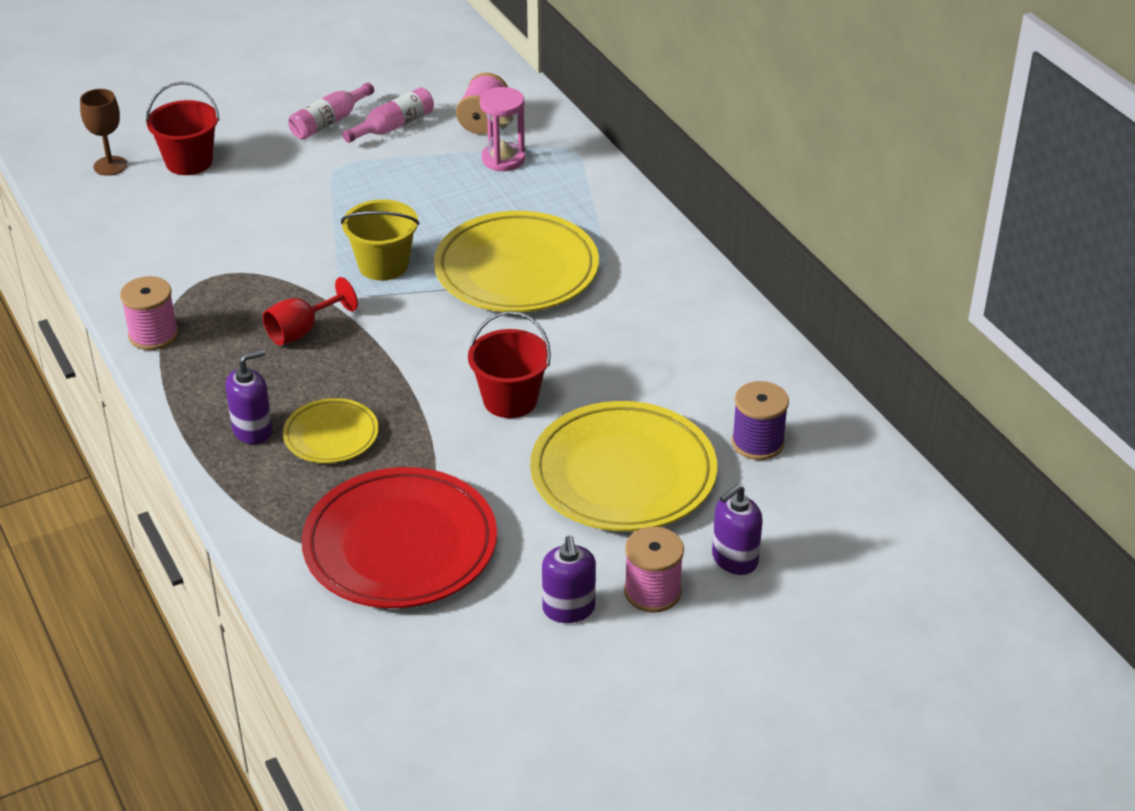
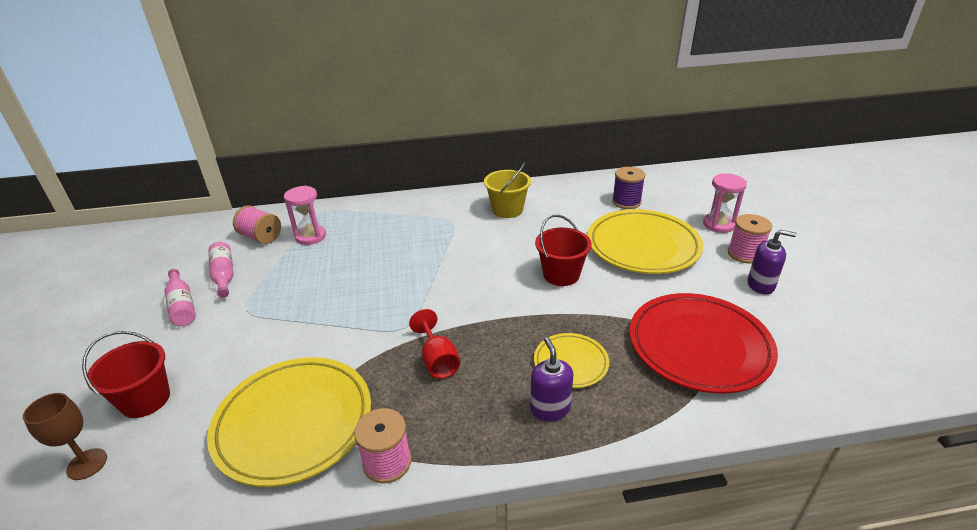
camera: 70 degrees left, 5 degrees down
(383, 265) = (385, 306): yellow bucket -> yellow bucket (507, 210)
(516, 270) = (431, 251): yellow plate -> yellow plate (294, 423)
(734, 559) = (718, 225): purple soap dispenser -> pink hourglass

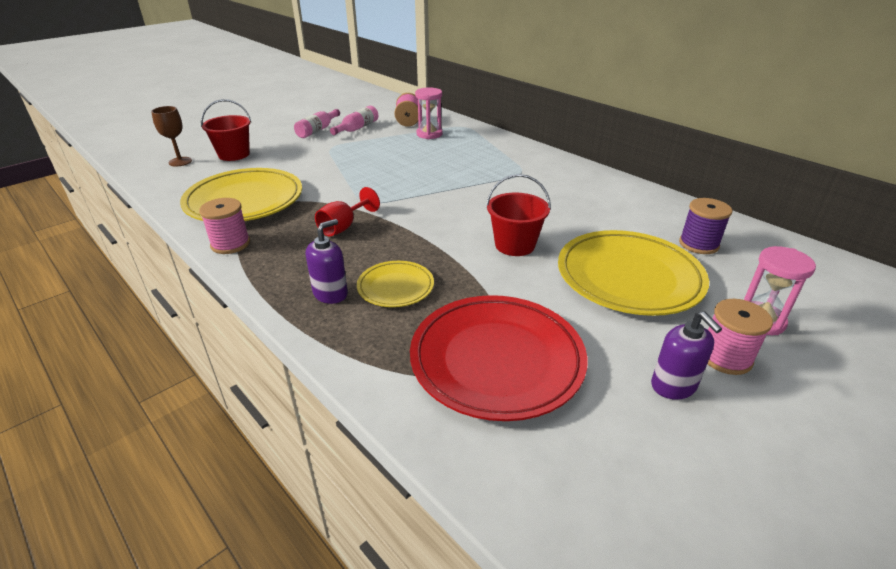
camera: 55 degrees right, 0 degrees up
(507, 210) = (577, 188): yellow bucket -> none

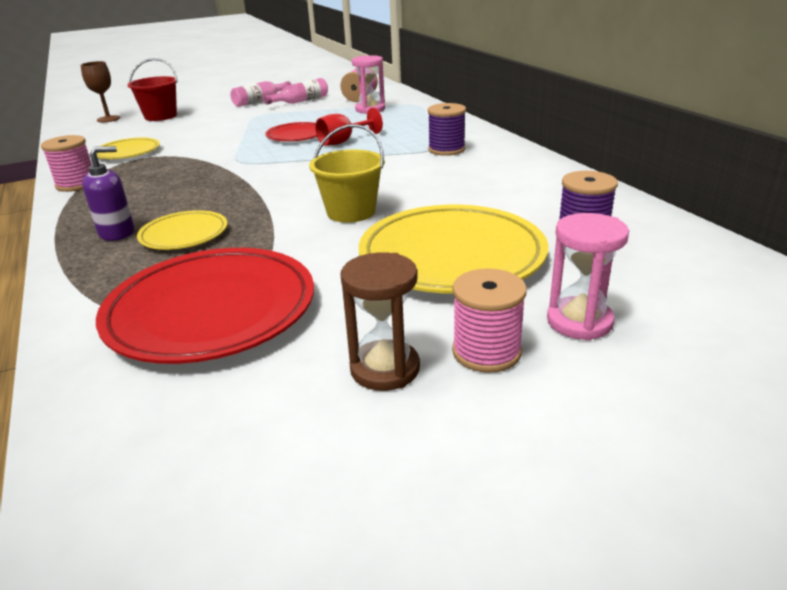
camera: 20 degrees right, 5 degrees down
(244, 201) = (128, 152): yellow plate -> yellow plate, size x0.52
(344, 227) = (193, 180): red goblet -> red goblet (343, 141)
(391, 168) = (296, 136): none -> red plate
(515, 245) = (351, 212): red bucket -> yellow bucket
(532, 173) = (446, 149): none -> purple spool
(673, 386) = (385, 369): purple soap dispenser -> brown hourglass

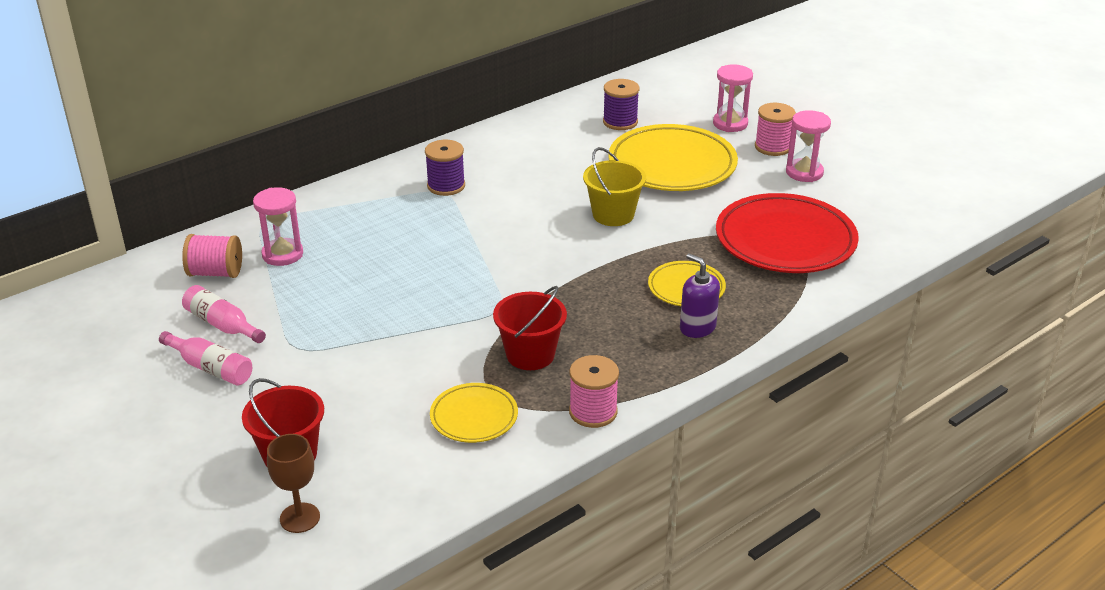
camera: 105 degrees left, 5 degrees up
(170, 169) = (530, 355): none -> red bucket
(296, 136) = (399, 290): red plate -> none
(343, 141) = (421, 251): red goblet -> none
(385, 369) = (804, 172): brown hourglass -> pink hourglass

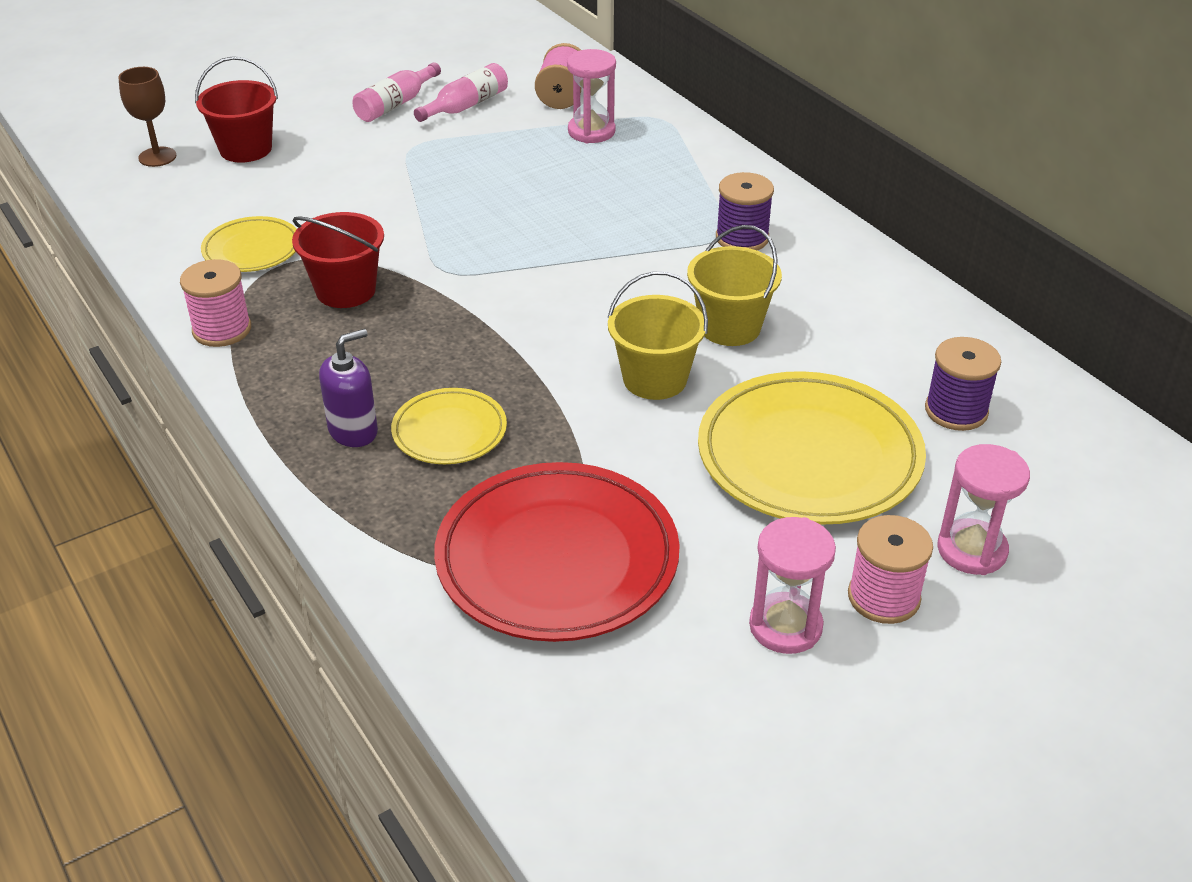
camera: 95 degrees right, 5 degrees up
(553, 189) = (730, 327): none -> yellow bucket

